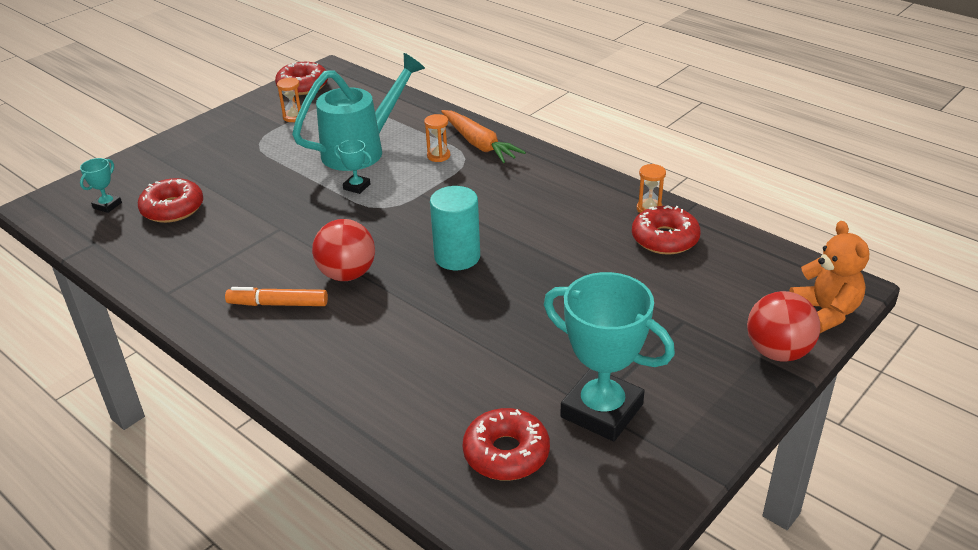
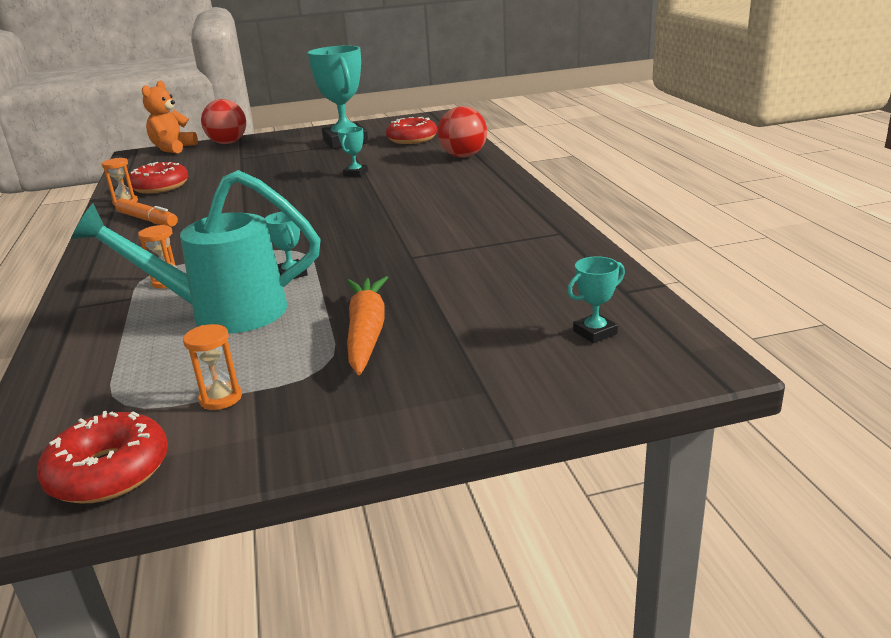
camera: 145 degrees left, 10 degrees down
(173, 209) = (509, 305): red donut -> none
(278, 304) = (469, 208): orange marker -> orange marker (147, 220)
(347, 274) = (396, 213): red ball -> red ball (463, 156)
(457, 257) = (302, 206): turquoise cylinder -> none
(475, 330) = (355, 173): none -> turquoise trophy
(479, 144) = (111, 282): orange carrot -> orange carrot (367, 333)

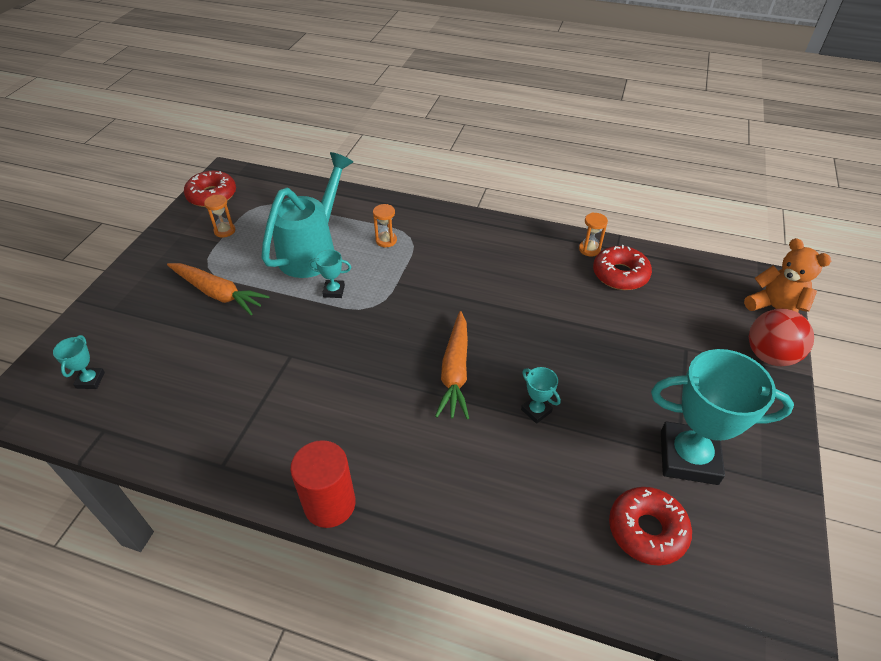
camera: 120 degrees right, 20 degrees up
(147, 220) = (526, 252): orange marker -> none
(347, 200) = (455, 371): none -> orange carrot
(463, 156) = (514, 537): red ball -> none
(524, 194) = (329, 504): none -> red cylinder

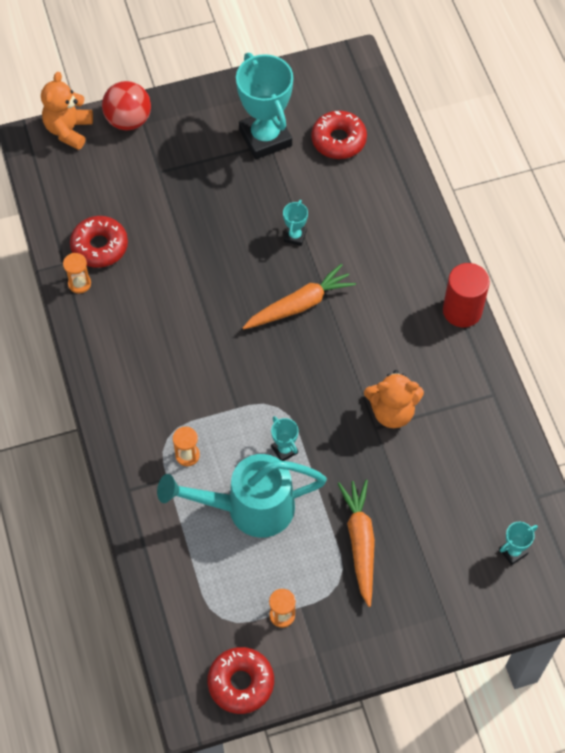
camera: 125 degrees left, 15 degrees up
(291, 375) = (392, 411): none -> orange teddy bear

